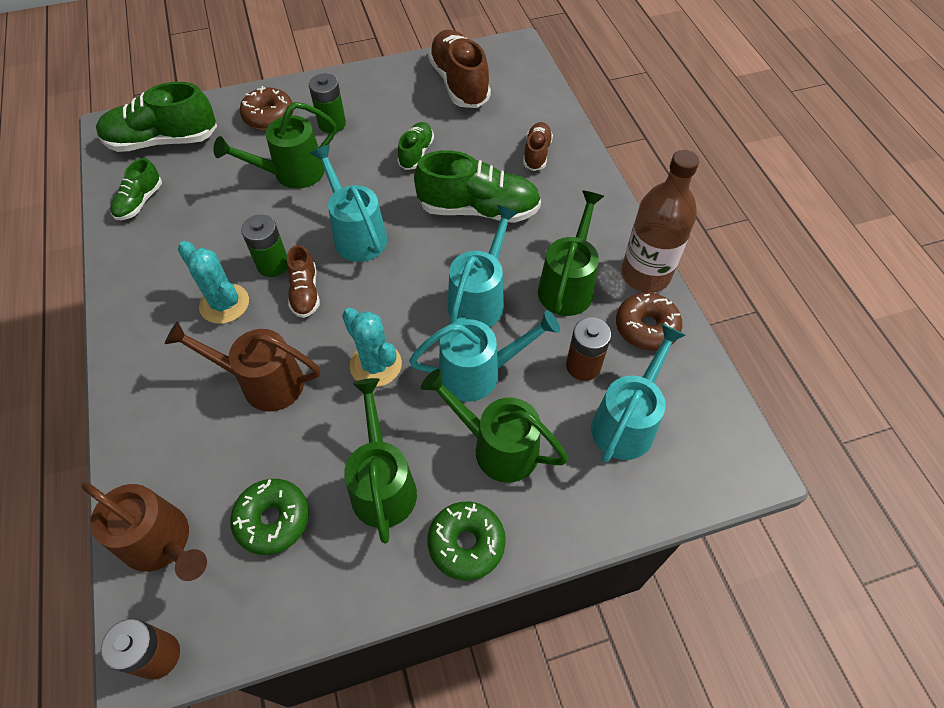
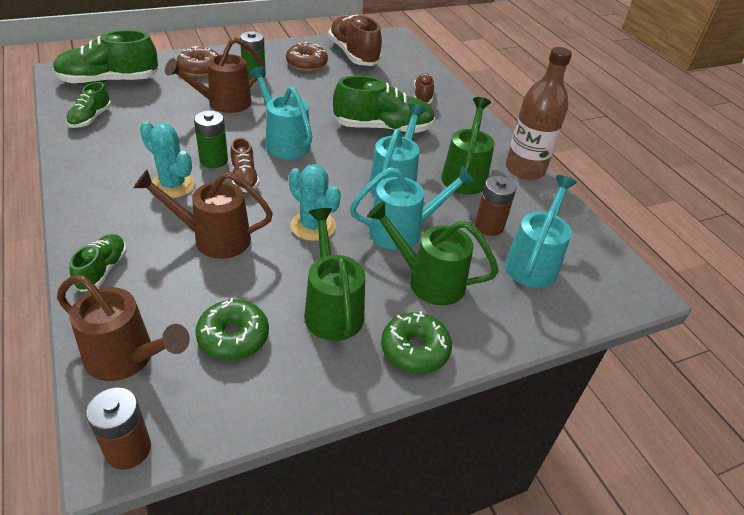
camera: 10 degrees left, 15 degrees down
(291, 173) = (223, 103): green watering can -> brown watering can
(416, 153) = (326, 94): green shoe -> green shoe (102, 270)
(646, 327) = (533, 202): brown donut -> brown donut (306, 64)

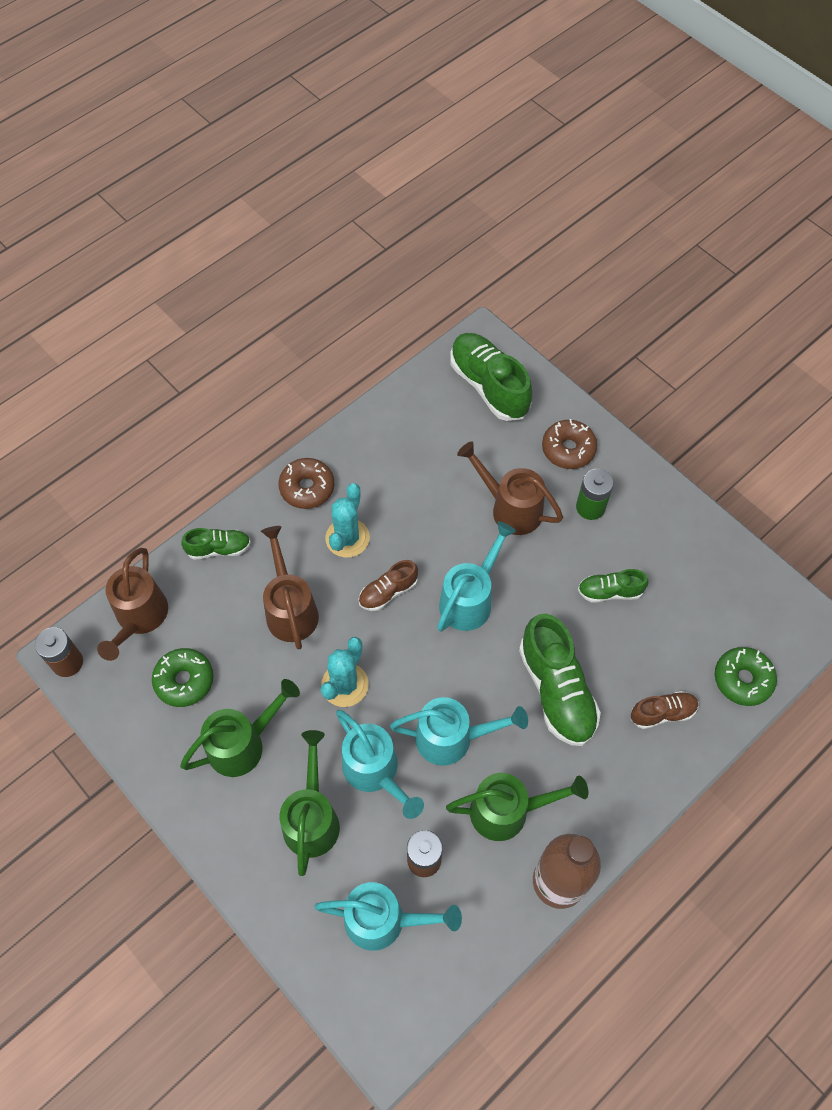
camera: 75 degrees right, 20 degrees up
(90, 118) = (414, 413): green shoe -> green shoe (610, 592)
(214, 160) = (403, 551): green battery -> none
(306, 64) = (655, 550): brown donut -> brown donut (307, 488)
(354, 55) = (719, 593): brown shoe -> none
(414, 350) = (221, 830): green donut -> green donut (742, 679)

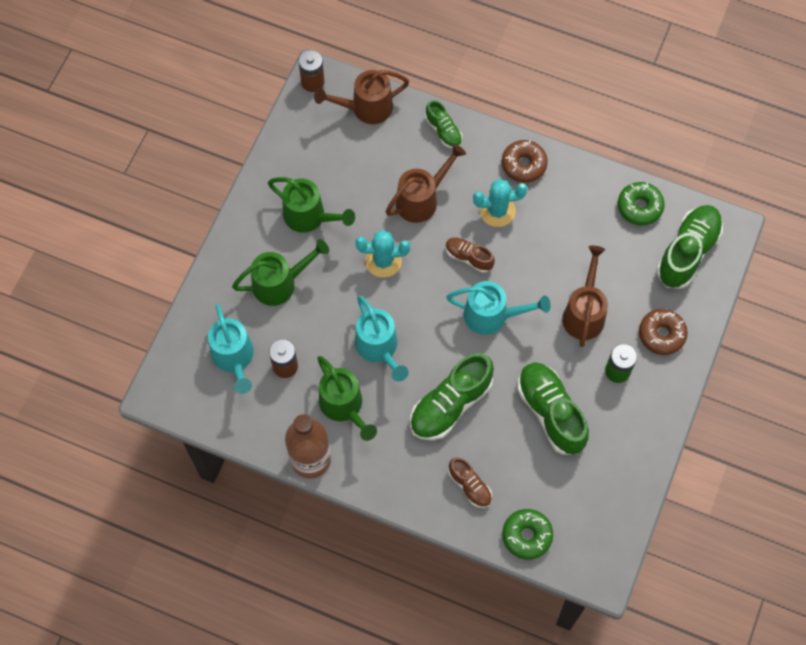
camera: 65 degrees right, 5 degrees up
(184, 680) = (335, 159): green donut -> green donut (639, 207)
(375, 772) = (330, 309): turquoise watering can -> none
(610, 592) = (551, 412): green shoe -> green shoe, size x1.85

